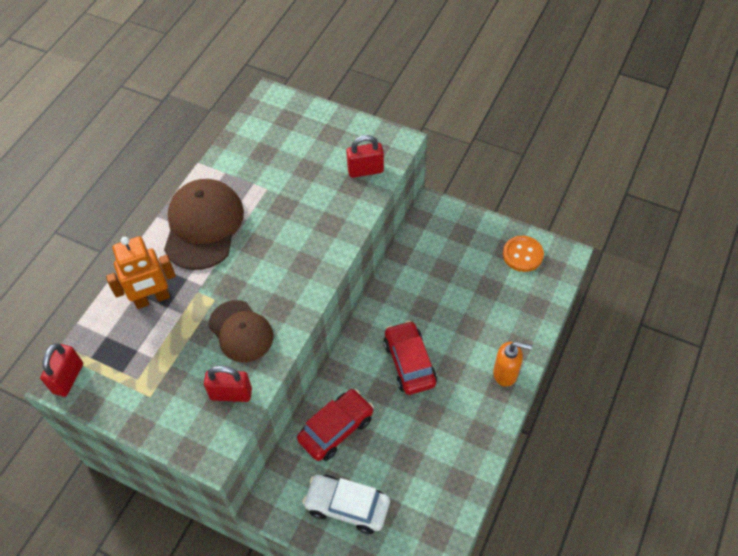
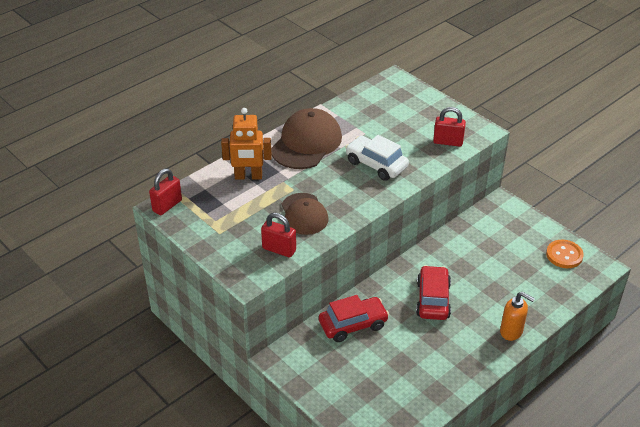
camera: 20 degrees right, 15 degrees down
(347, 506) = (338, 378): white car -> white car (376, 164)

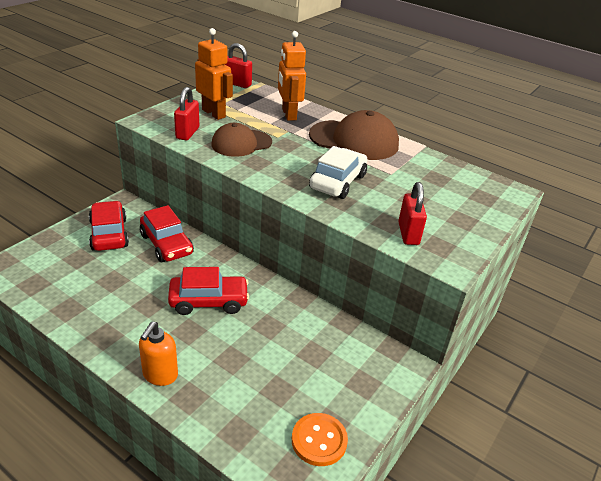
camera: 75 degrees right, 5 degrees down
(238, 228) = (214, 113): none -> orange robot
(331, 368) = (109, 234): none -> red car

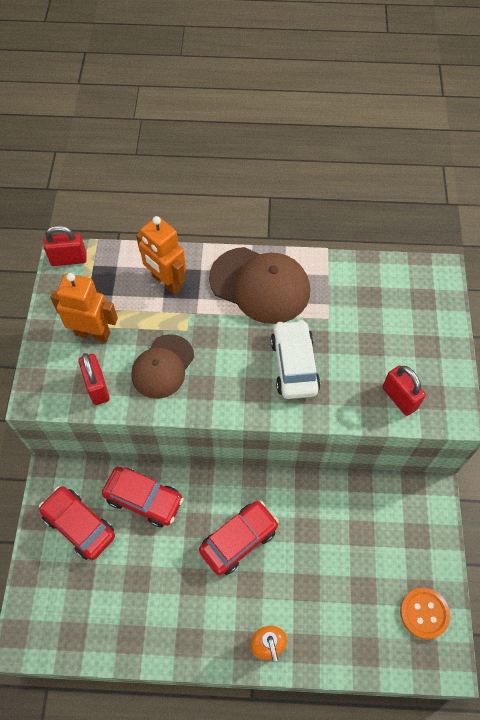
camera: 30 degrees left, 25 degrees up
(354, 140) = (260, 285): brown cap -> brown cap turned 45 degrees clockwise

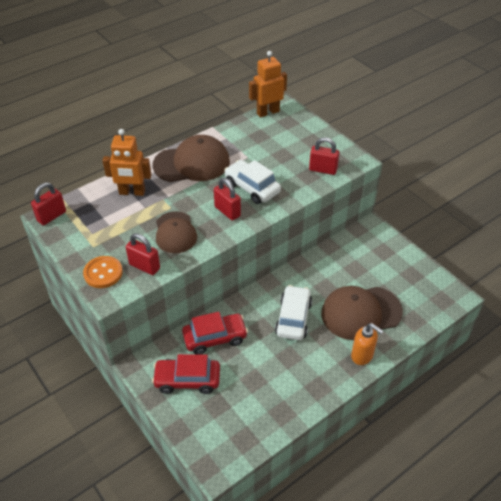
camera: 40 degrees left, 15 degrees down
(93, 333) = (111, 243): orange robot -> orange robot (267, 112)
(239, 378) = (227, 211): none -> red padlock
(239, 540) = (293, 318): red car -> white car
(315, 593) = (361, 313): none -> brown cap
(424, 613) = (423, 282): orange button -> orange button (103, 273)

